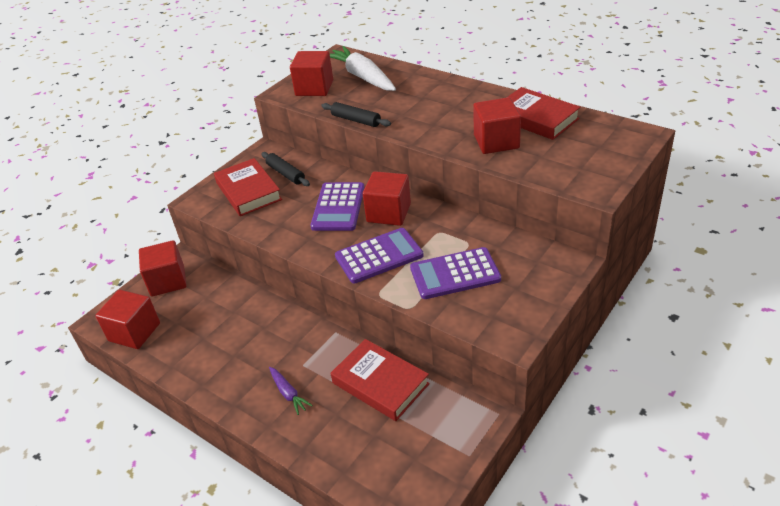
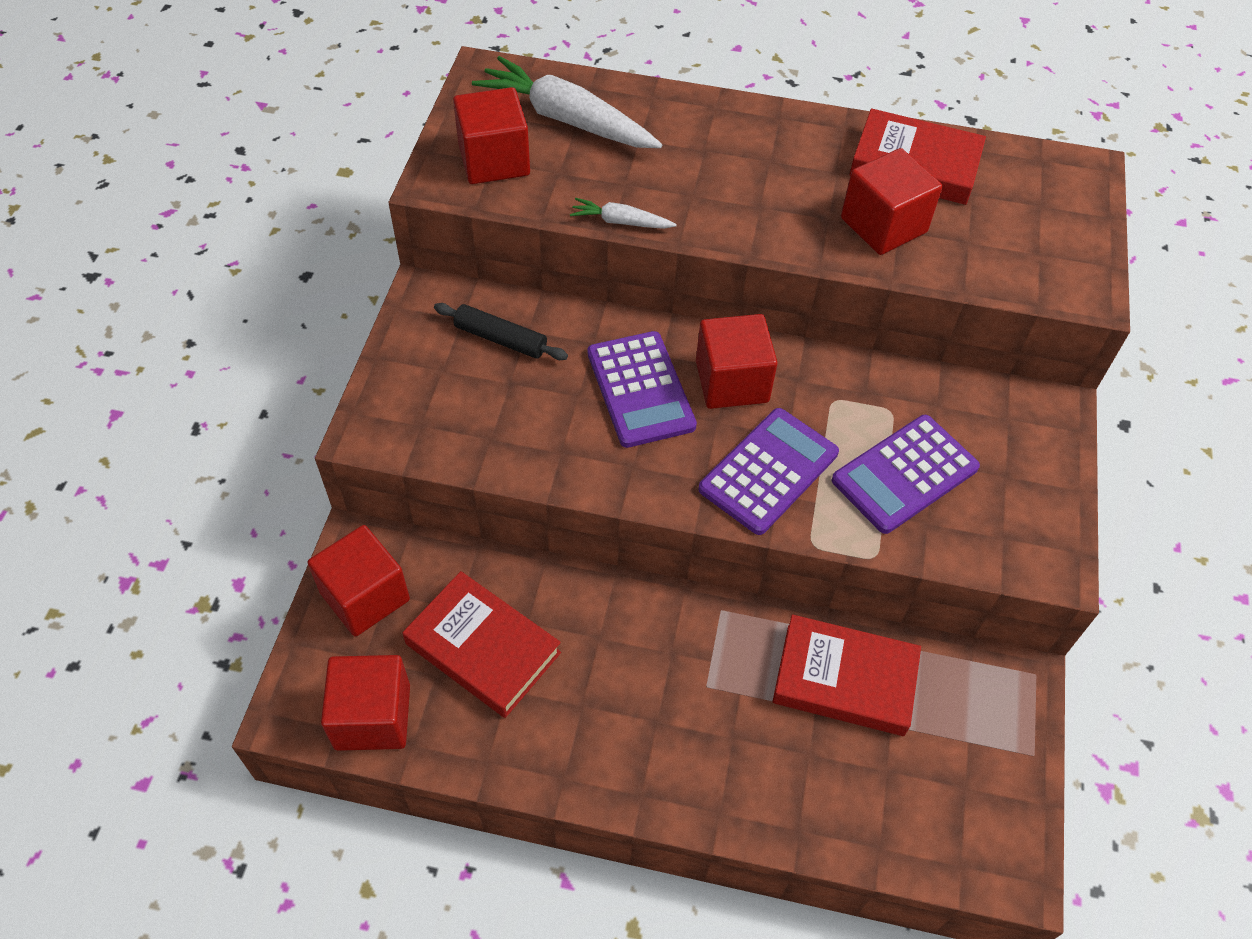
camera: 30 degrees left, 15 degrees up
(248, 191) = (456, 392): red book -> red book (483, 648)
(288, 393) = (715, 744): purple carrot -> none
(356, 120) = (621, 222): black rolling pin -> white carrot

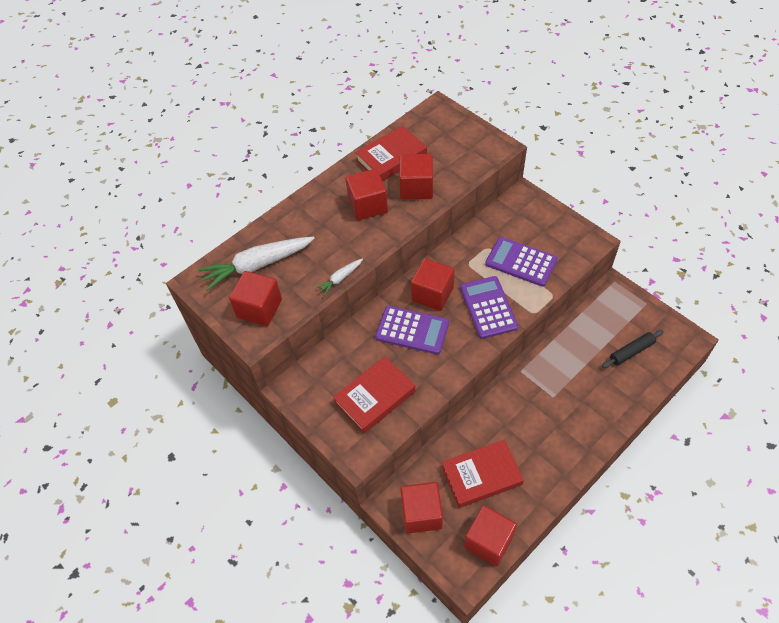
camera: 50 degrees left, 0 degrees up
(500, 339) = (342, 371): black rolling pin -> black rolling pin (631, 352)
(790, 184) = (367, 205): none -> red cube
(844, 680) = (579, 346): red book -> red book (375, 397)
(904, 474) = (521, 262): purple calculator -> purple calculator turned 120 degrees clockwise

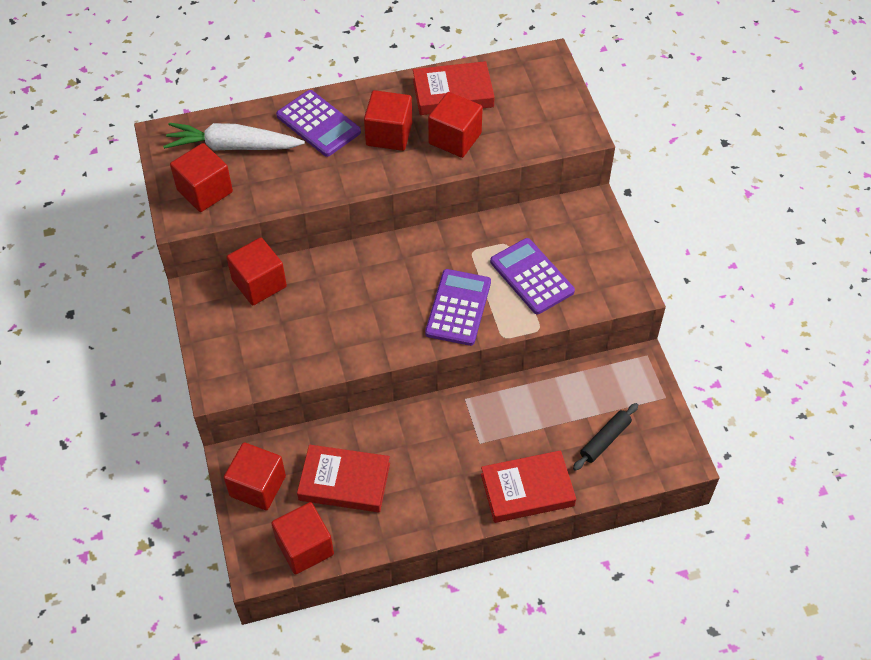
camera: 25 degrees right, 0 degrees up
(340, 278) = (305, 198): white carrot -> none
(375, 397) = (274, 341): red book -> red book (527, 490)
(412, 330) = (360, 293): purple calculator -> purple calculator (318, 124)
(432, 294) = (409, 265): red cube -> red cube (259, 283)
(631, 352) = (605, 440): black rolling pin -> black rolling pin turned 45 degrees counterclockwise

